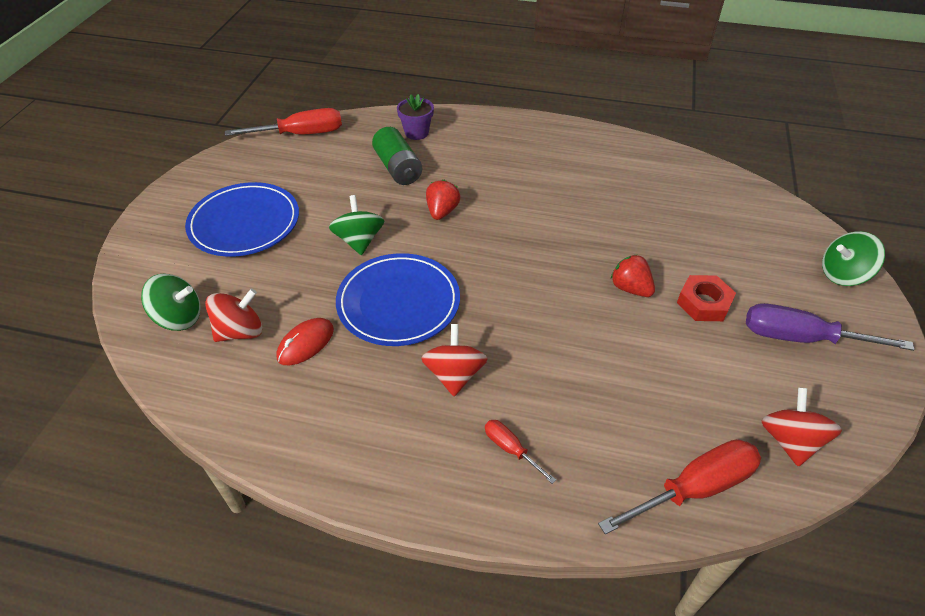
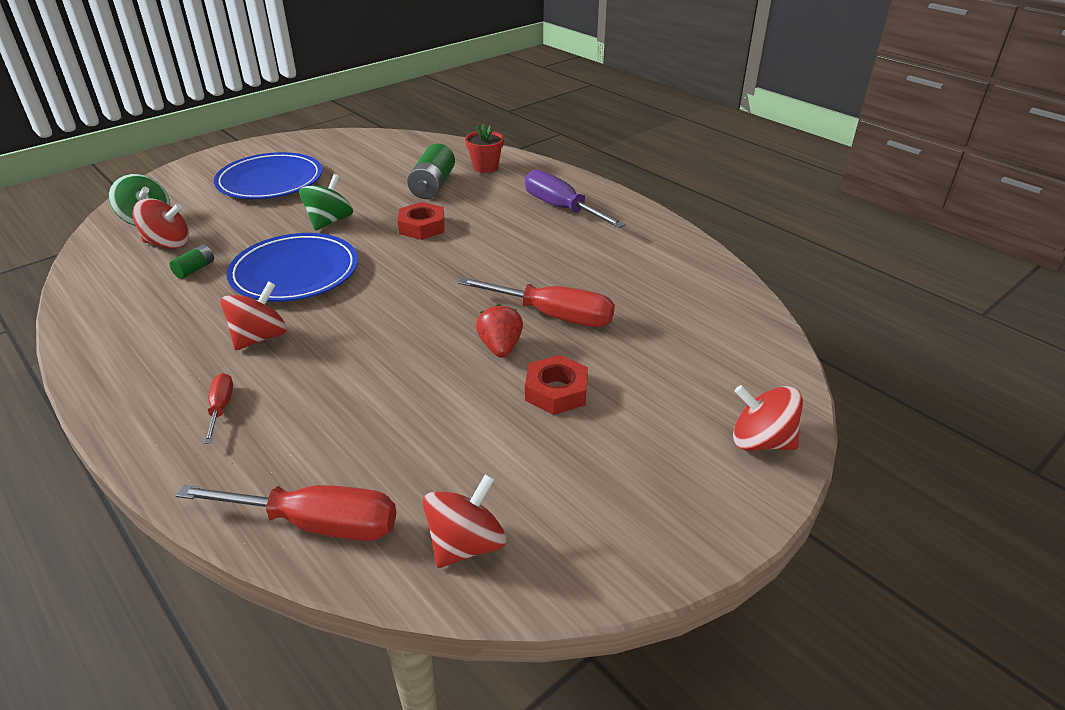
camera: 35 degrees right, 10 degrees down
(301, 134) = (393, 140): red screwdriver -> red screwdriver (553, 316)
(305, 343) = (195, 269): red mouse -> green battery
(416, 133) = (485, 167): purple flower pot -> red flower pot
(442, 211) = (422, 227): red strawberry -> red nut
(801, 338) = (617, 470): purple screwdriver -> purple screwdriver (561, 208)
(843, 274) = (761, 441): green spinning top -> red spinning top

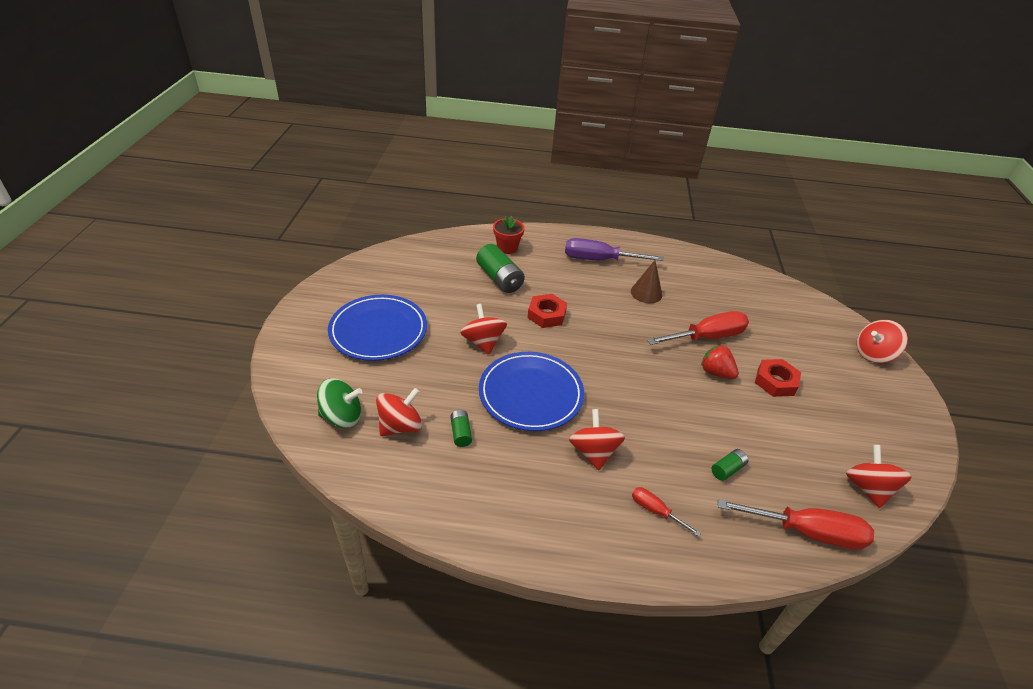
camera: 45 degrees left, 5 degrees up
(316, 524) = (806, 532): red screwdriver -> red screwdriver turned 45 degrees clockwise
(329, 222) = (483, 342): green spinning top -> red spinning top
(346, 424) = (727, 469): none -> green battery
(559, 252) = (646, 293): none -> brown cone

